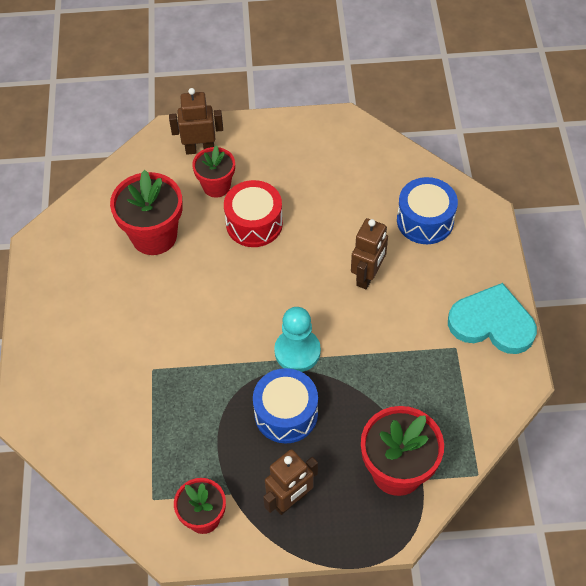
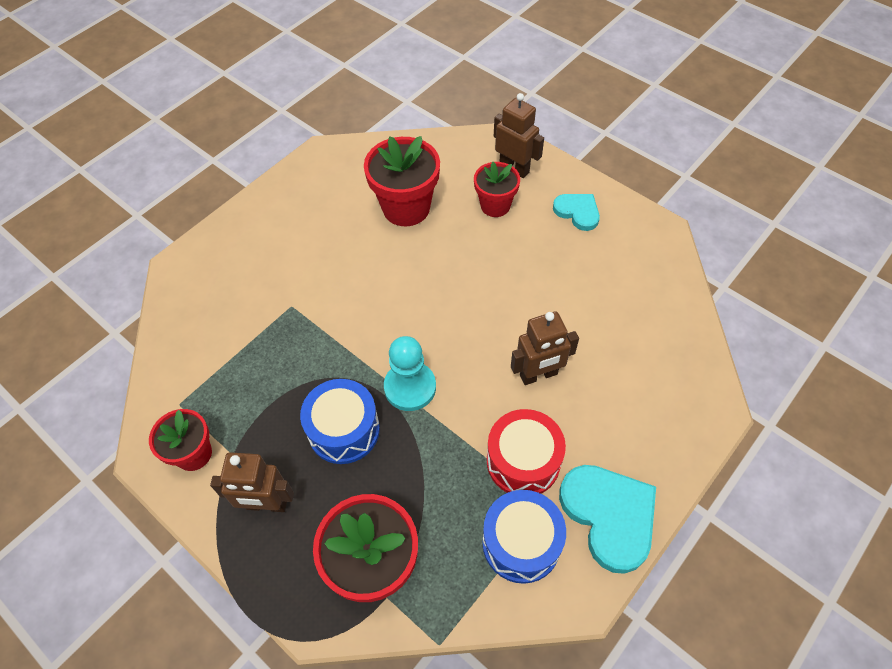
camera: 45 degrees right, 0 degrees up
(254, 223) = (492, 256): red drum -> red drum (523, 461)
(277, 149) = (577, 212): none -> turquoise heart
(425, 220) = (645, 369): blue drum -> blue drum (521, 543)

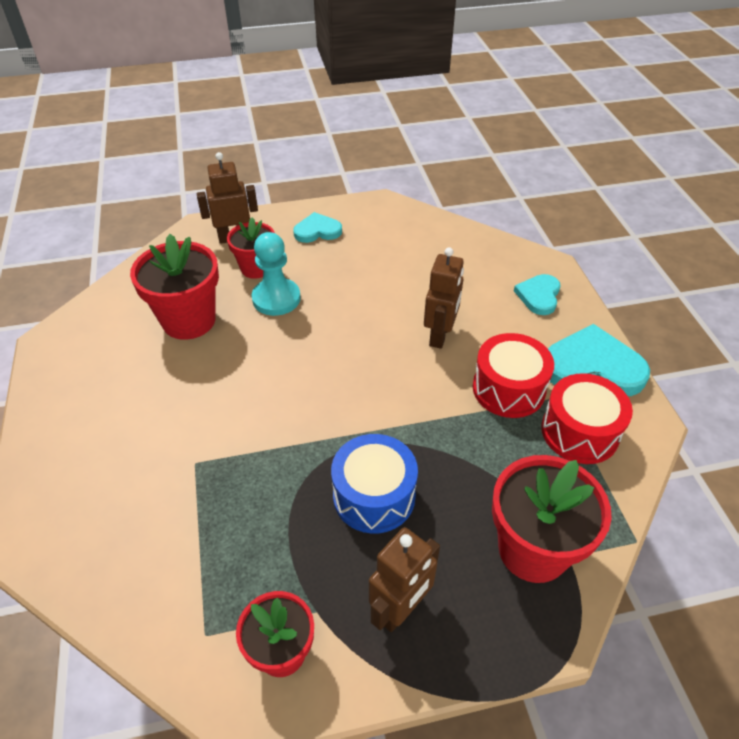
camera: 55 degrees left, 10 degrees down
(410, 387) = (375, 422): turquoise pawn -> turquoise pawn (276, 299)
(521, 543) = (579, 432): blue drum -> red drum
(662, 423) = (539, 296): none -> turquoise heart

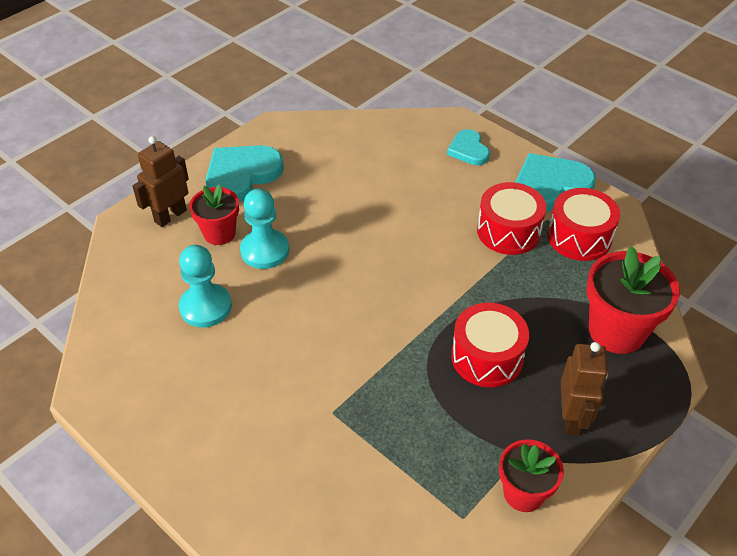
camera: 35 degrees left, 0 degrees up
(189, 320) = (205, 307): red flower pot -> turquoise pawn
(317, 231) = (241, 175): turquoise heart -> turquoise heart, size x1.71
(374, 496) = (487, 357): blue drum -> red drum
(440, 335) = (424, 216): brown robot -> none

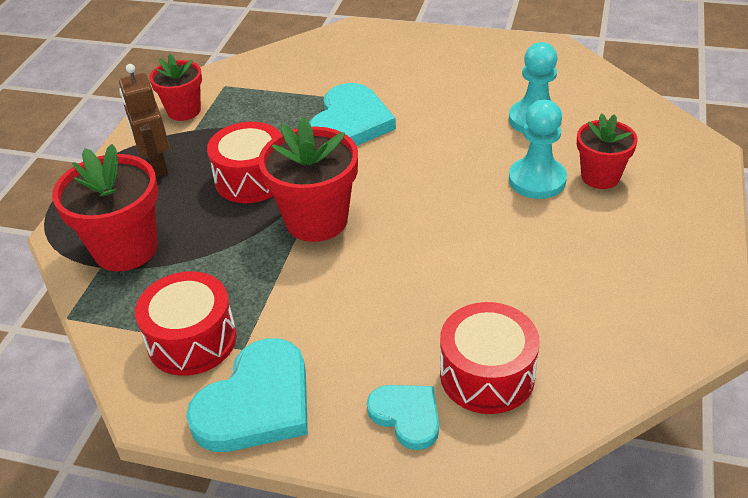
camera: 155 degrees right, 5 degrees down
(170, 216) = (670, 172): brown robot -> none
(241, 175) = (658, 243): turquoise heart -> turquoise heart (350, 123)
(452, 290) = (316, 220): none -> red flower pot
(508, 231) = (286, 310): red drum -> red drum (487, 375)

